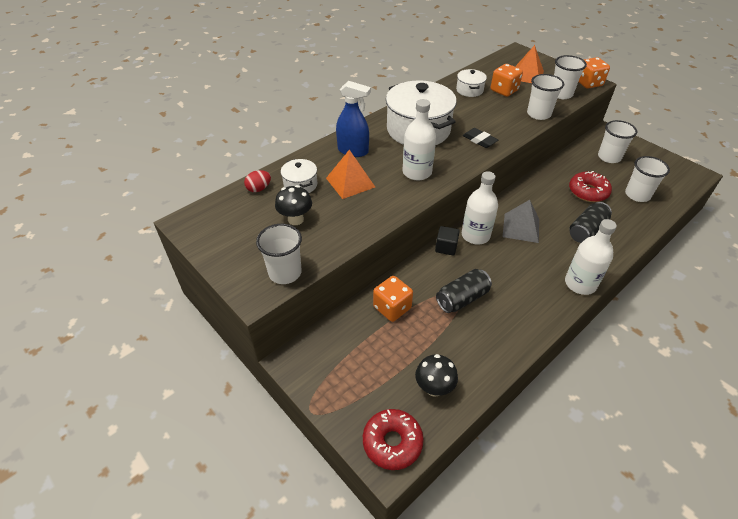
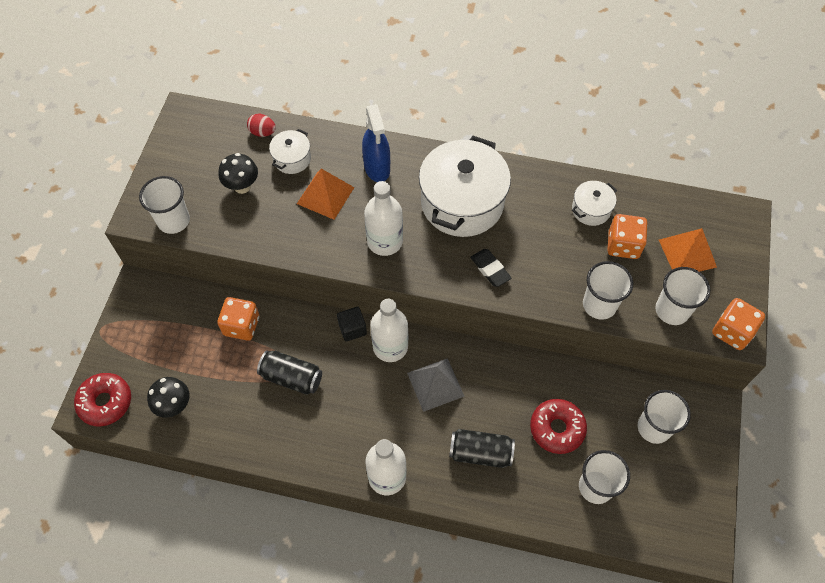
camera: 55 degrees right, 15 degrees up
(479, 140) = (490, 269): black eraser -> black eraser turned 45 degrees counterclockwise

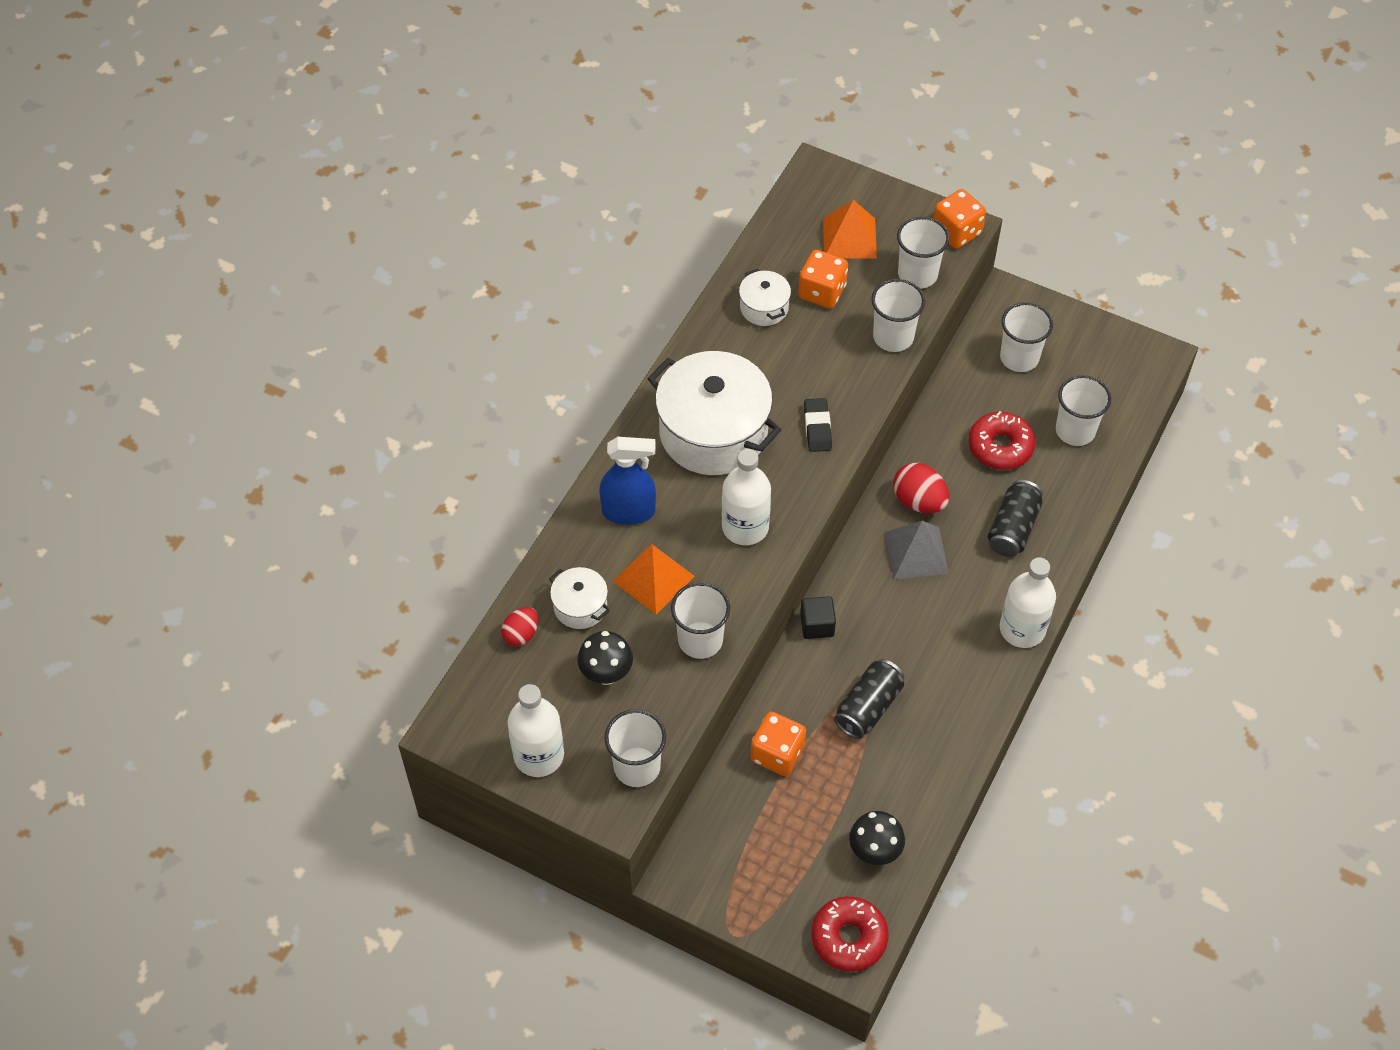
camera: 75 degrees left, 5 degrees down
(281, 235) = (700, 640): none -> white cup
(390, 347) = (853, 589): white bottle -> white bottle (539, 755)
(483, 377) = (919, 501): none -> red egg
(490, 269) = (817, 428): black eraser -> black eraser turned 75 degrees counterclockwise

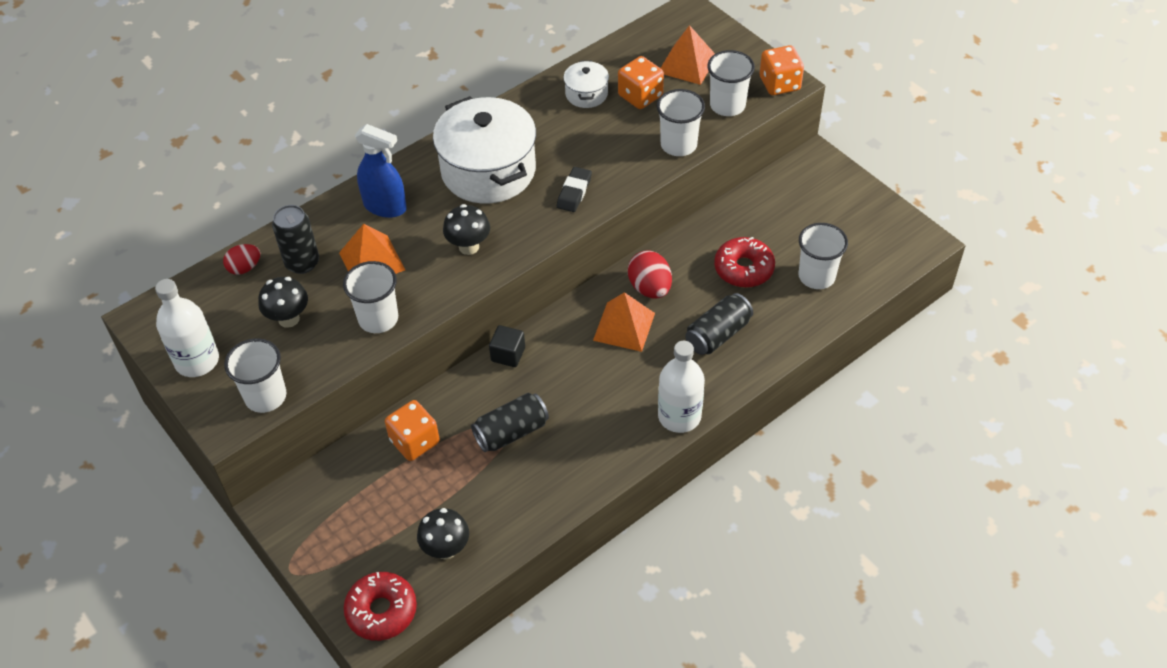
camera: 25 degrees right, 5 degrees down
(580, 606) = (302, 263): white pot -> black can
(745, 527) = (469, 247): white bottle -> black mushroom
(916, 552) = (624, 326): grey pyramid -> orange pyramid
(1019, 358) = (800, 206): white cup -> none

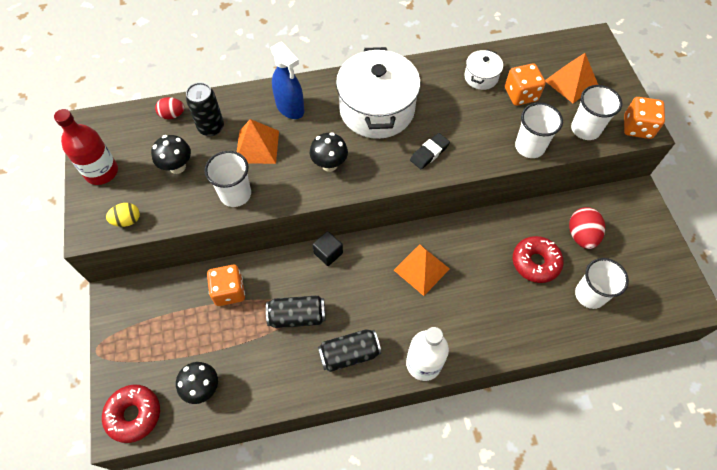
camera: 25 degrees right, 10 degrees up
(197, 361) = (101, 172): white bottle -> red bottle
(265, 396) = (127, 220): white cup -> yellow egg
(650, 288) = (456, 247): red egg -> red egg (581, 235)
(718, 334) = (487, 308): black can -> black can (349, 354)

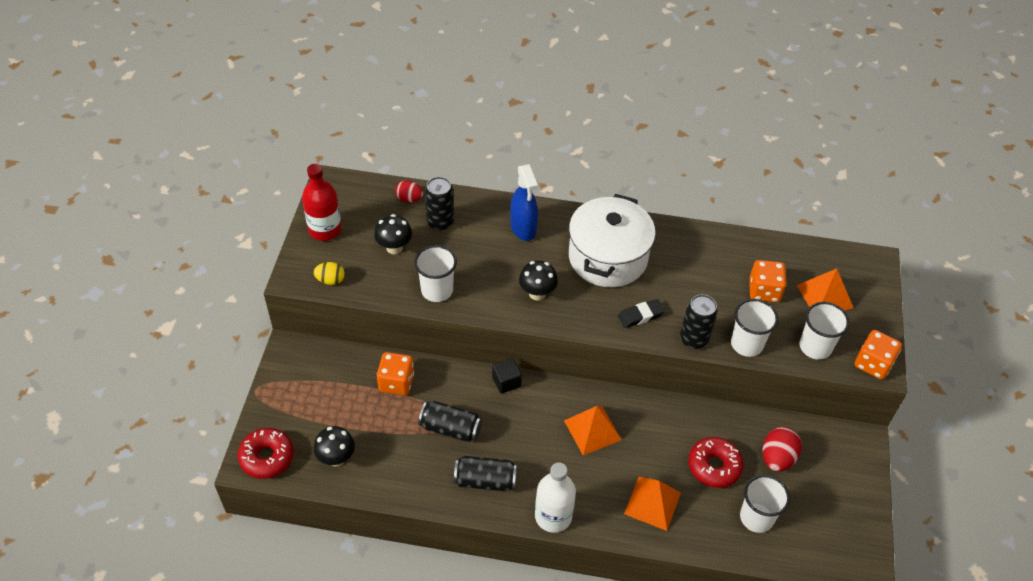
camera: 20 degrees right, 10 degrees down
(257, 146) = (476, 254): orange pyramid -> orange pyramid (652, 503)
(481, 77) = (730, 260): white pot -> none
(484, 158) = (694, 339): none -> black can

